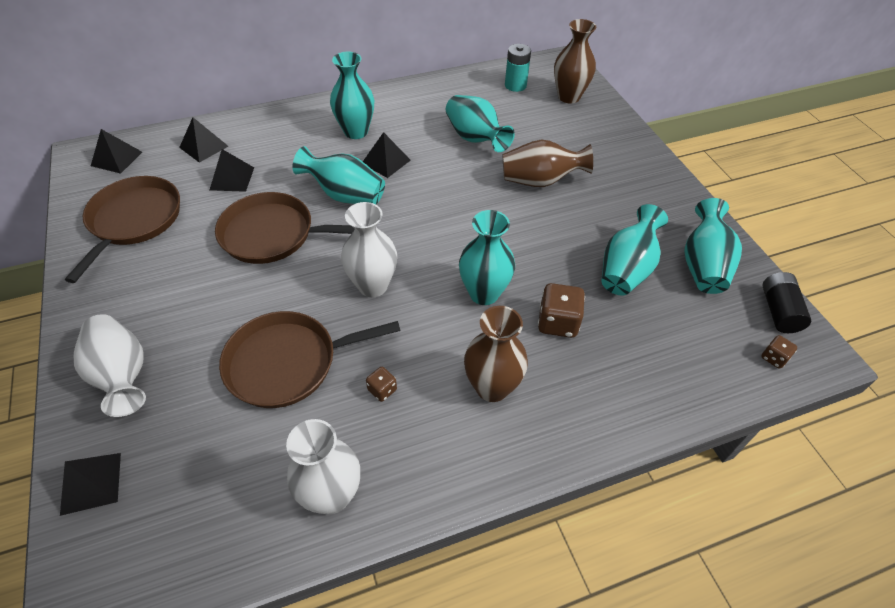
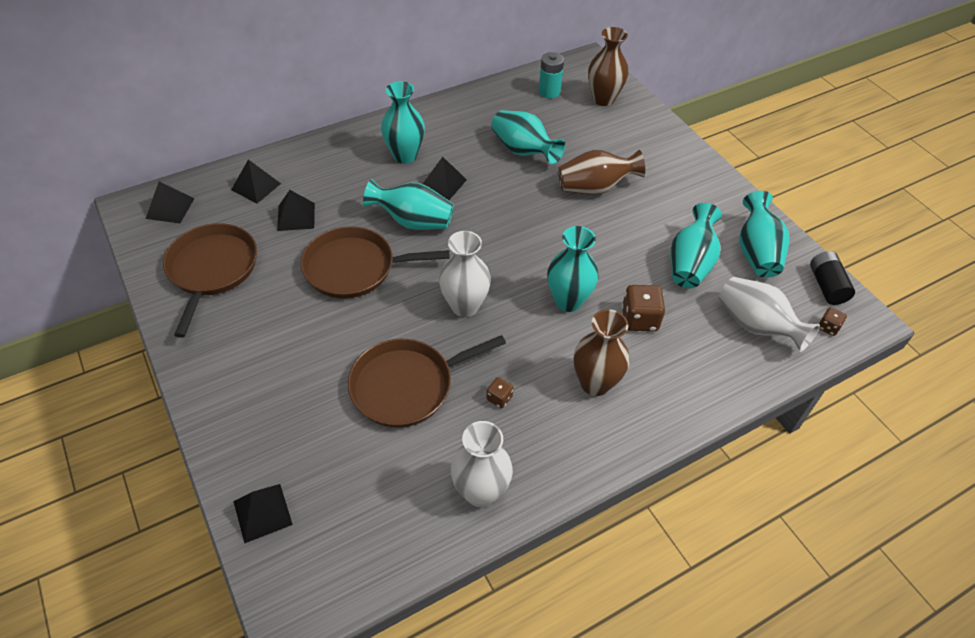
camera: 10 degrees left, 0 degrees up
(122, 375) = (256, 416): white vase -> white vase (756, 326)

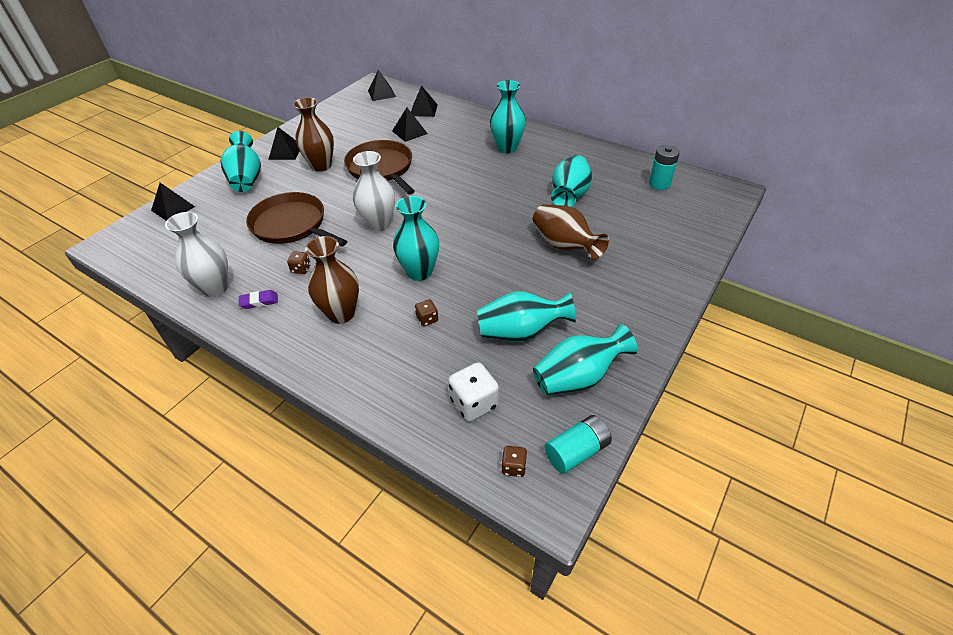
camera: 65 degrees right, 5 degrees down
(212, 270) = (343, 124): brown pan -> none
(413, 221) = (443, 174): turquoise vase -> turquoise vase (246, 178)
(443, 183) = (494, 173): black pyramid -> black pyramid (285, 152)
(533, 452) = (259, 301): none -> purple eraser
(603, 99) = (688, 214): brown vase -> brown vase (321, 166)
(639, 319) = (427, 319): brown dice -> brown dice, size x0.54
(756, 326) = (474, 403): white vase -> white dice
(826, 286) = (576, 451): black battery -> turquoise battery

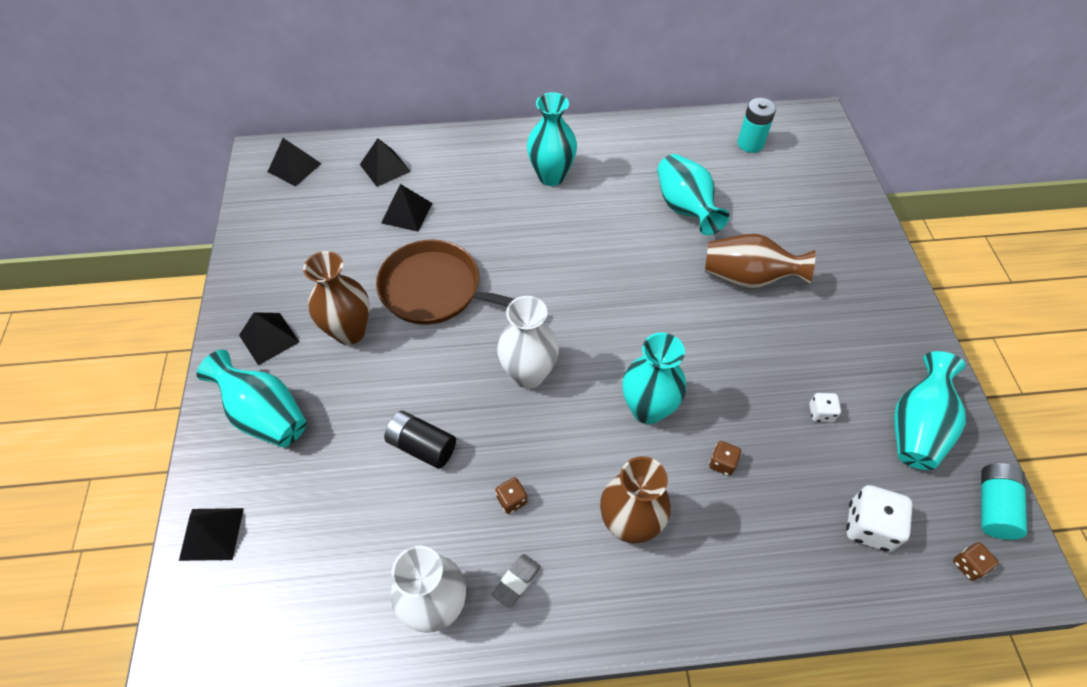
camera: 40 degrees left, 10 degrees up
(259, 301) = (516, 581): purple eraser -> grey eraser
(292, 225) = (422, 446): brown pan -> black battery
(521, 332) = (820, 413): turquoise vase -> white dice

